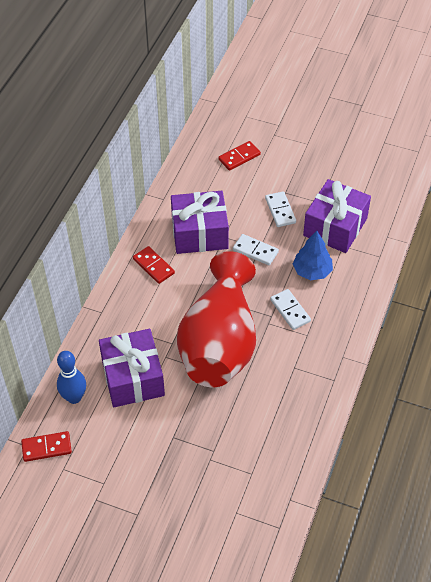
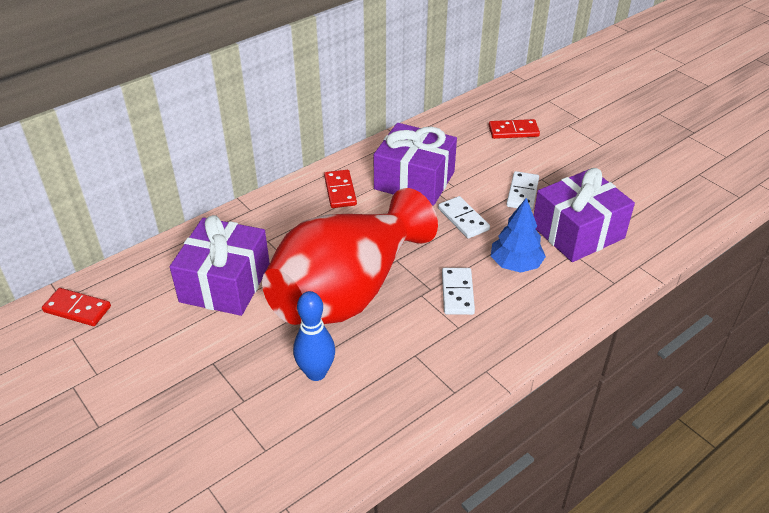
camera: 30 degrees right, 10 degrees down
(74, 397) = (150, 275): blue bowling pin -> blue bowling pin (316, 373)

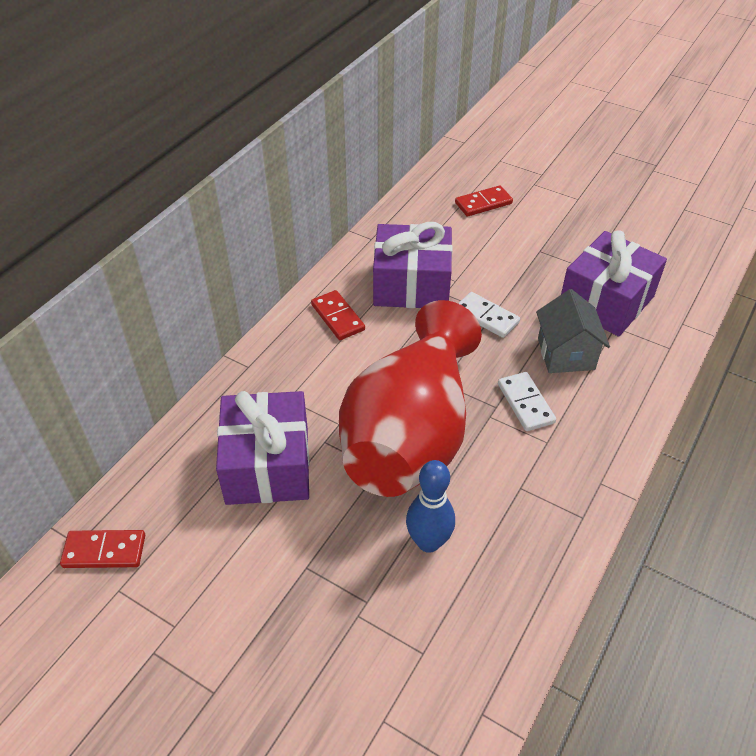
camera: 20 degrees left, 5 degrees up
(515, 264) = (566, 354): blue tree -> grey house
(522, 193) = (529, 271): white domino -> none

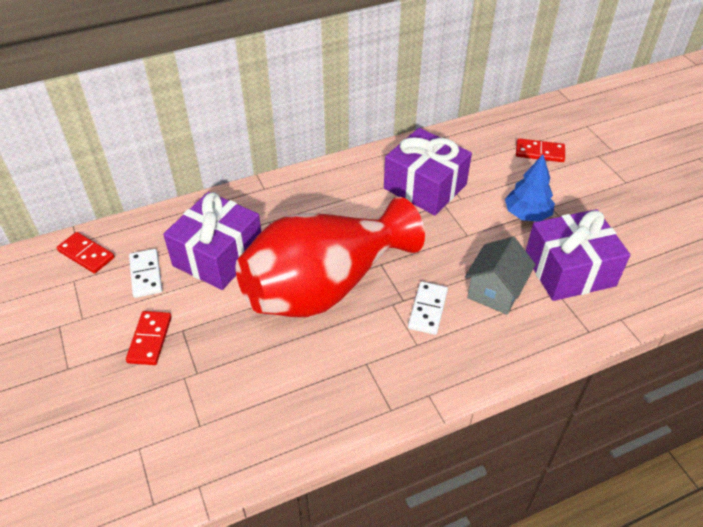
camera: 35 degrees right, 0 degrees up
(338, 317) = (351, 184): red domino -> red domino (150, 339)
(428, 542) = (269, 361): blue bowling pin -> none
(486, 317) = (459, 235): white domino -> white domino (146, 275)
(526, 267) = (527, 214): none -> blue tree

